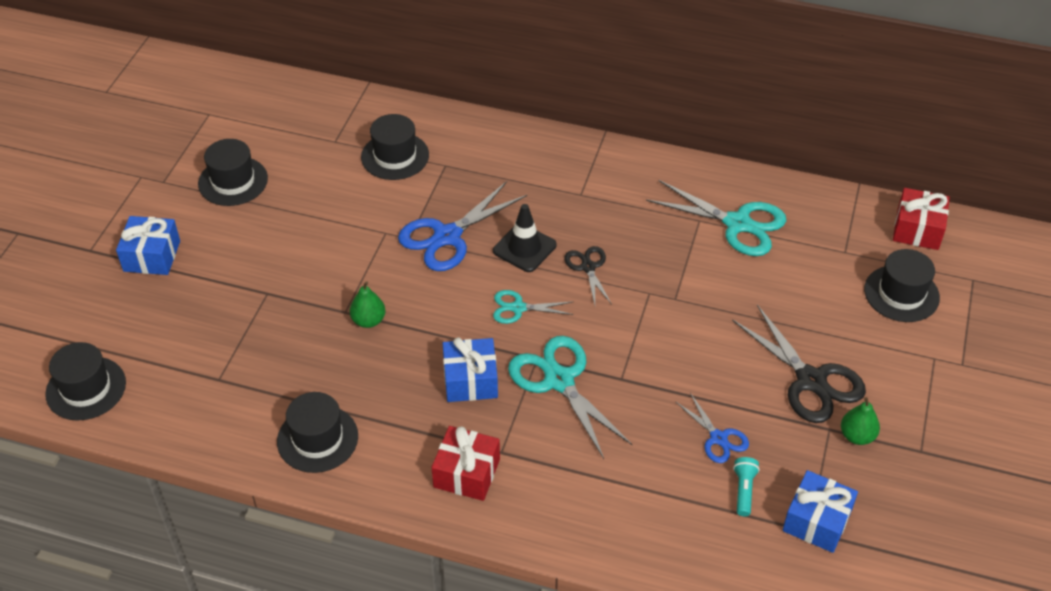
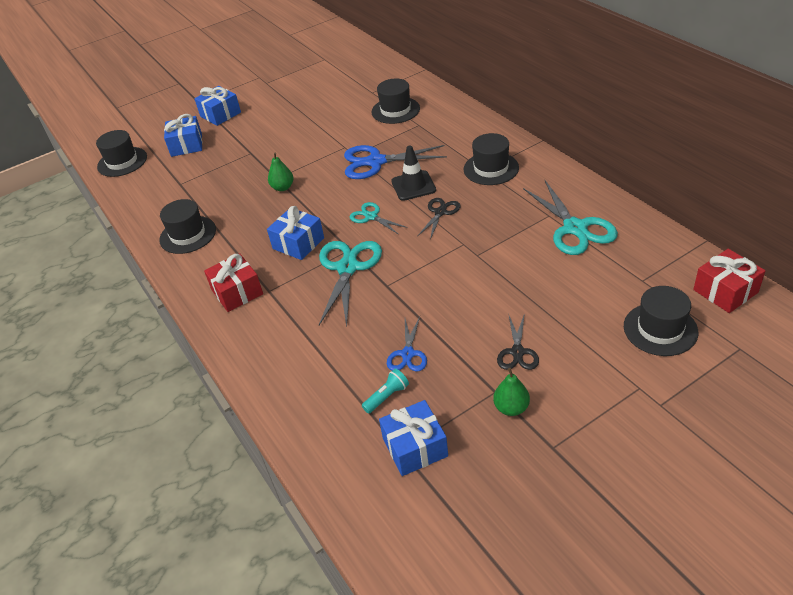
camera: 45 degrees right, 5 degrees down
(157, 322) = (186, 145): none -> blue gift
(233, 181) = (298, 94): black hat -> black hat (491, 168)
(811, 380) = (517, 352): black scissors -> black scissors, size x0.55

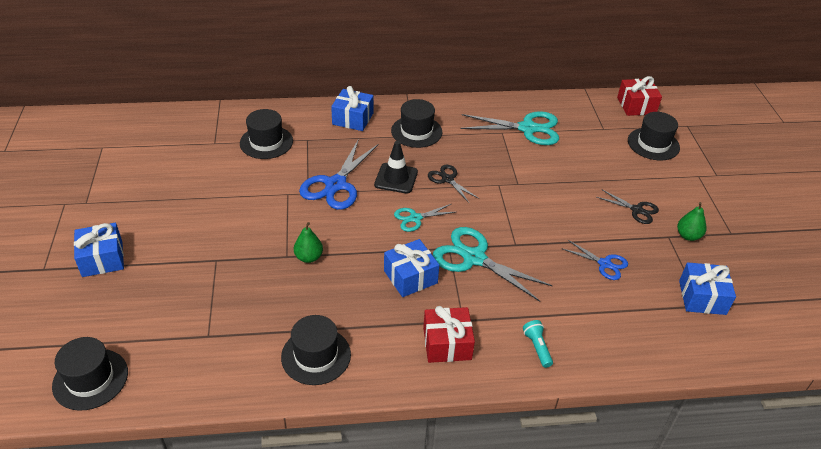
camera: 70 degrees left, 0 degrees up
(186, 145) = (132, 307): blue gift -> blue gift (353, 119)
(387, 396) = (643, 293): turquoise flashlight -> turquoise flashlight (537, 347)

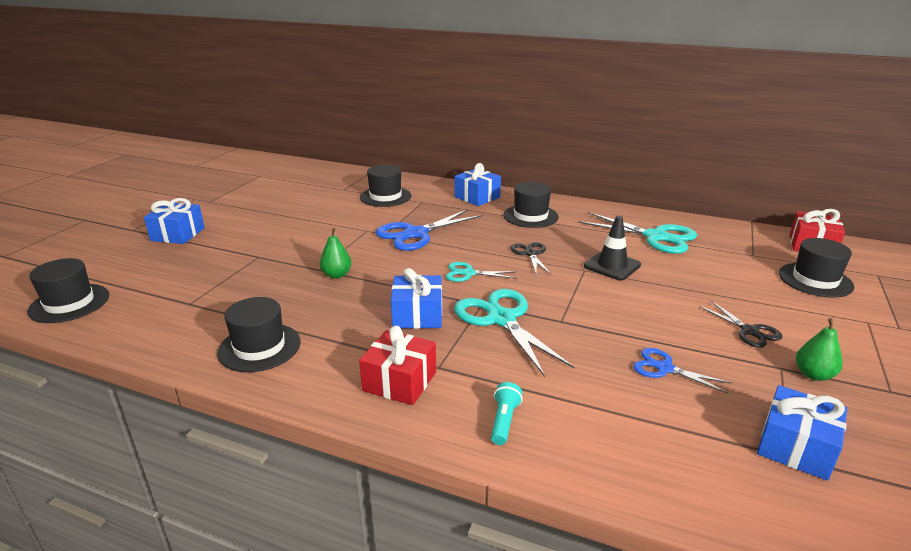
camera: 30 degrees right, 15 degrees down
(396, 178) = (478, 242): black traffic cone -> black traffic cone (612, 266)
(604, 264) = (664, 368): blue scissors -> blue scissors turned 150 degrees clockwise

